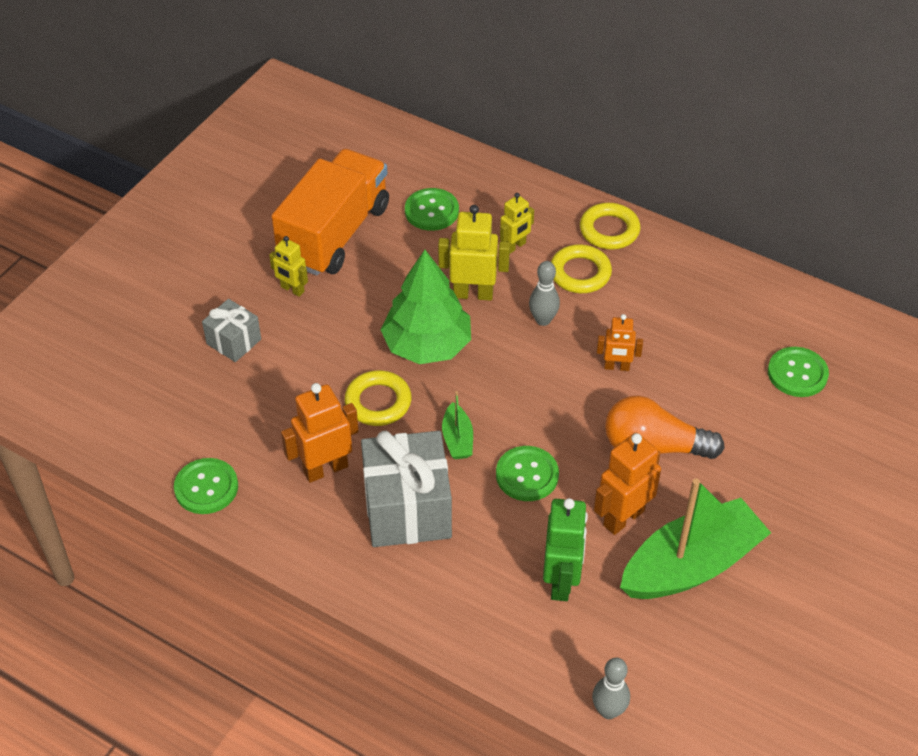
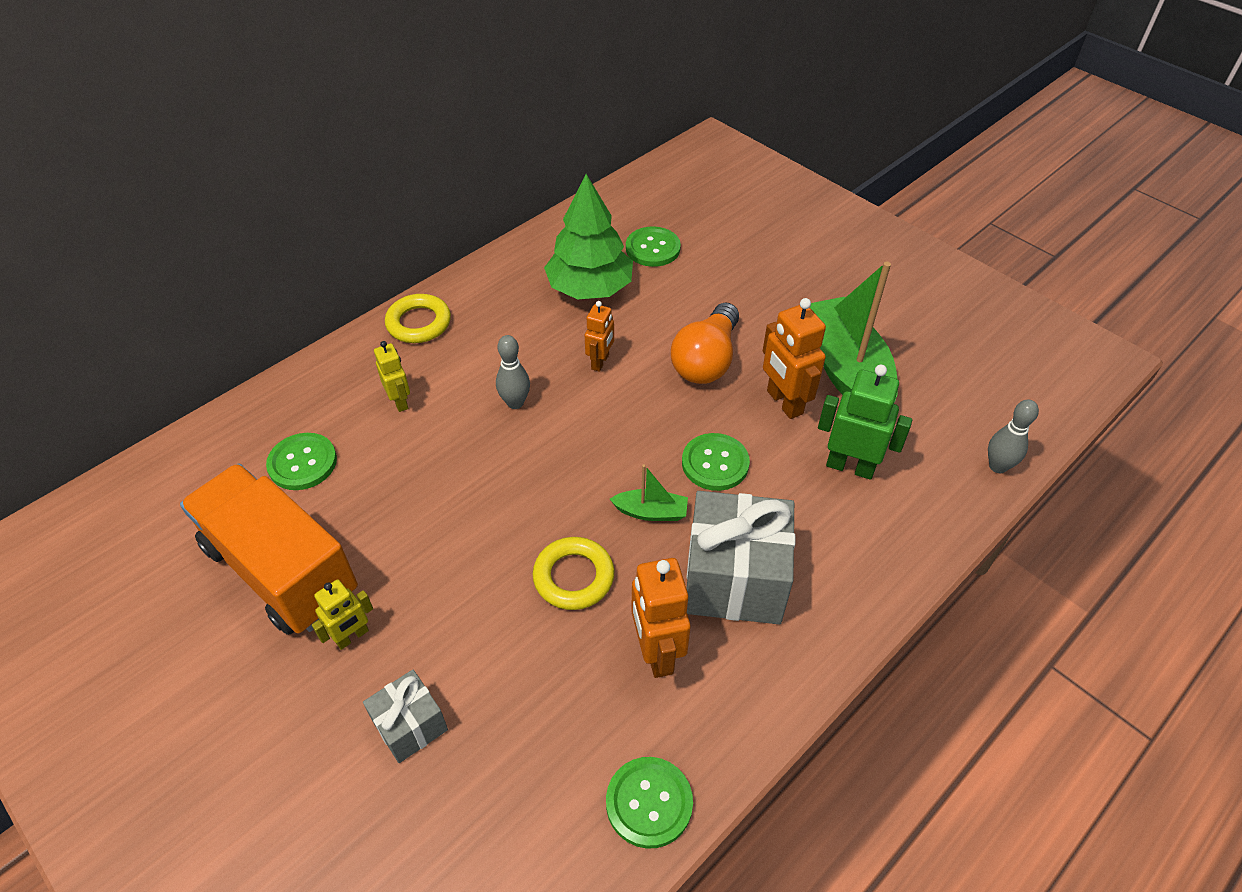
camera: 75 degrees left, 0 degrees up
(427, 345) = (507, 511): green tree -> green tree (589, 288)
(473, 294) = (450, 453): yellow robot -> none
(580, 273) = (465, 359): yellow ring -> none

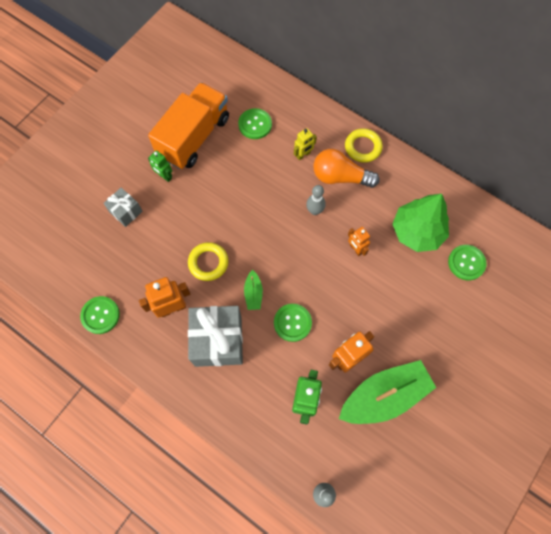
camera: 80 degrees right, 20 degrees up
(352, 636) = (164, 176): yellow robot -> green robot
(600, 362) = (355, 249): orange robot -> orange robot turned 45 degrees clockwise
(706, 360) = (371, 309): orange light bulb -> orange light bulb (340, 177)

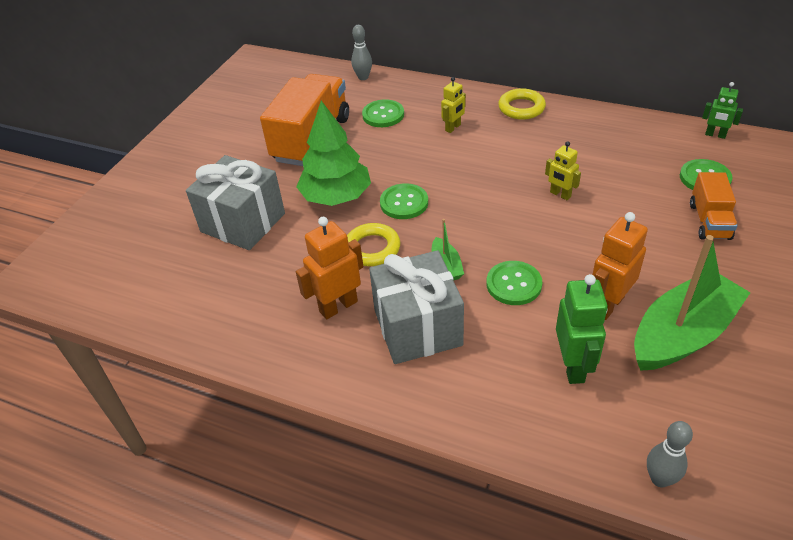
camera: 10 degrees left, 25 degrees down
(100, 315) = (235, 338): green button -> green button (404, 203)
(126, 211) = (243, 222): grey gift -> grey gift, size x1.87
(164, 176) = (285, 180): green robot -> green robot (715, 135)
(314, 211) = (490, 171): grey bowling pin -> grey bowling pin (363, 77)
(340, 177) = (507, 137): orange light bulb -> none
(355, 249) = (560, 194): orange robot -> yellow robot
(417, 231) = (627, 163): green tree -> green tree (336, 196)
(449, 305) = (709, 221): none -> orange truck

